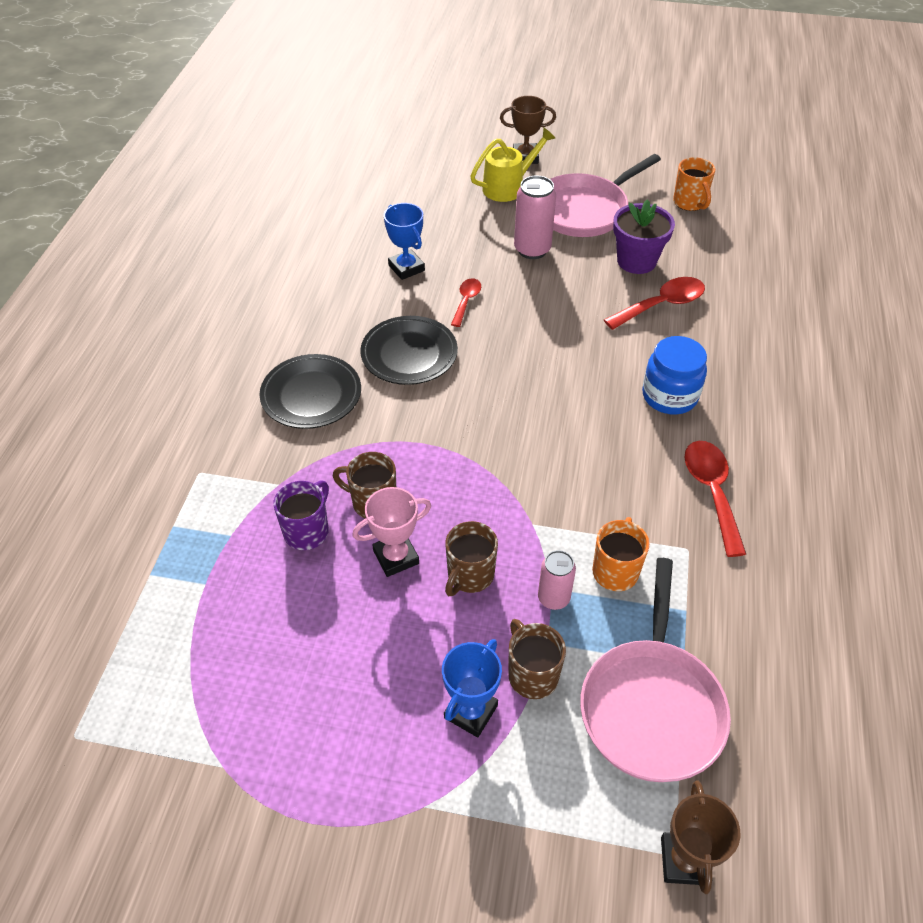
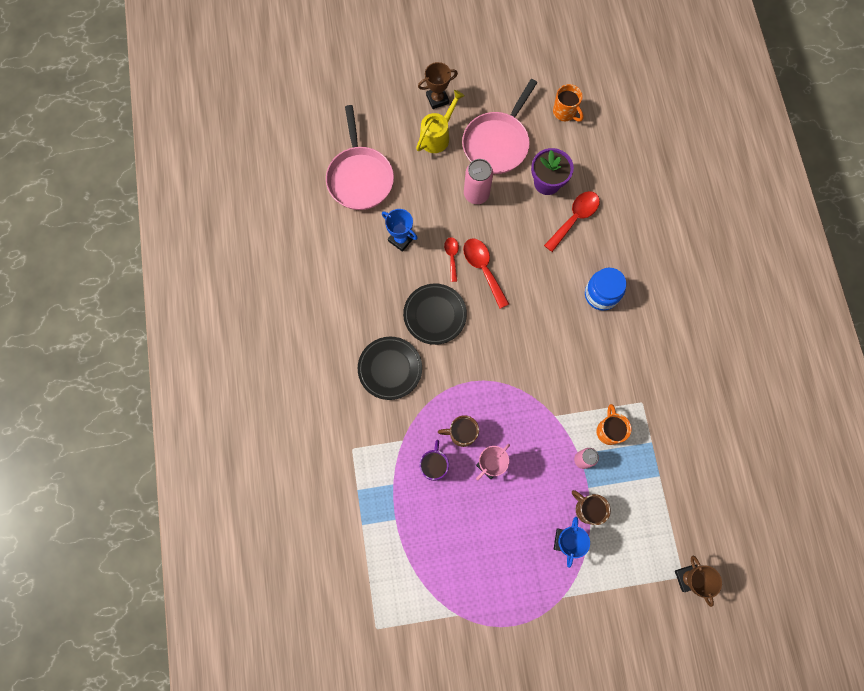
camera: 20 degrees left, 25 degrees up
(469, 575) = (534, 462): brown mug -> none
(651, 706) = (650, 504): pink pan -> pink pan (360, 177)
(711, 492) = (644, 358): red spoon -> red spoon (483, 269)

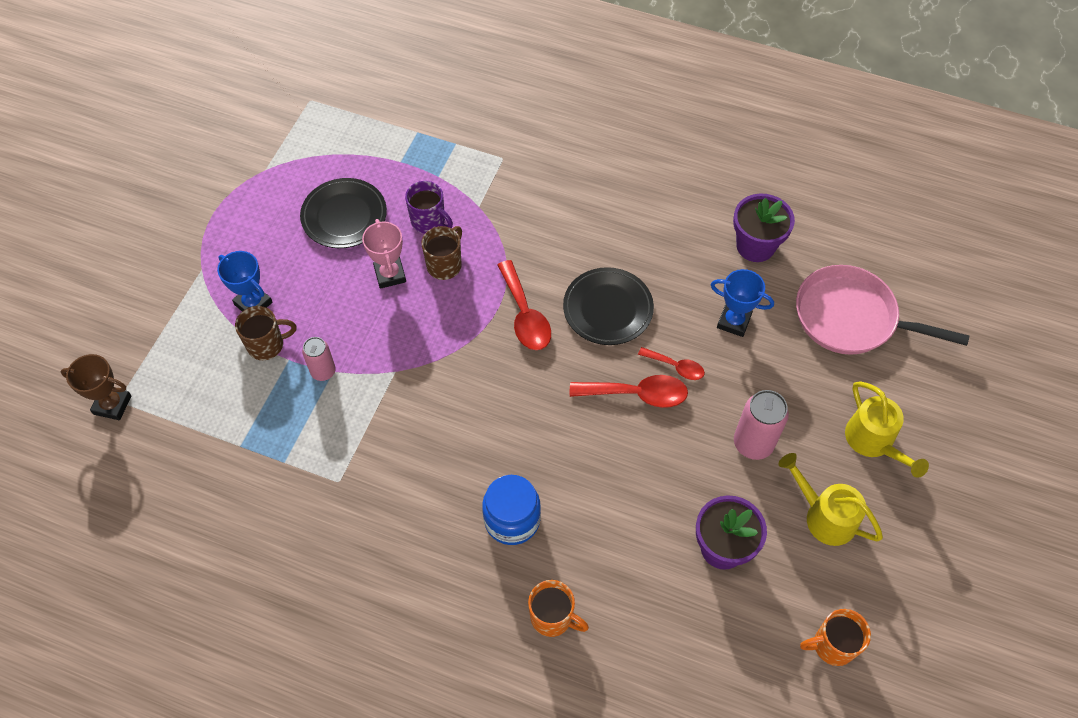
camera: 120 degrees right, 15 degrees down
(336, 252) = (755, 246): none -> purple flower pot
(390, 369) = (570, 232): black plate -> black plate (344, 216)
(401, 239) = (733, 321): blue trophy -> blue trophy turned 45 degrees clockwise
(437, 99) = (937, 473): brown trophy -> none
(497, 143) = (823, 515): pink pan -> yellow watering can
(574, 218) = (645, 552): red spoon -> red spoon (525, 315)
(608, 430) = (334, 421): orange mug -> orange mug (552, 617)

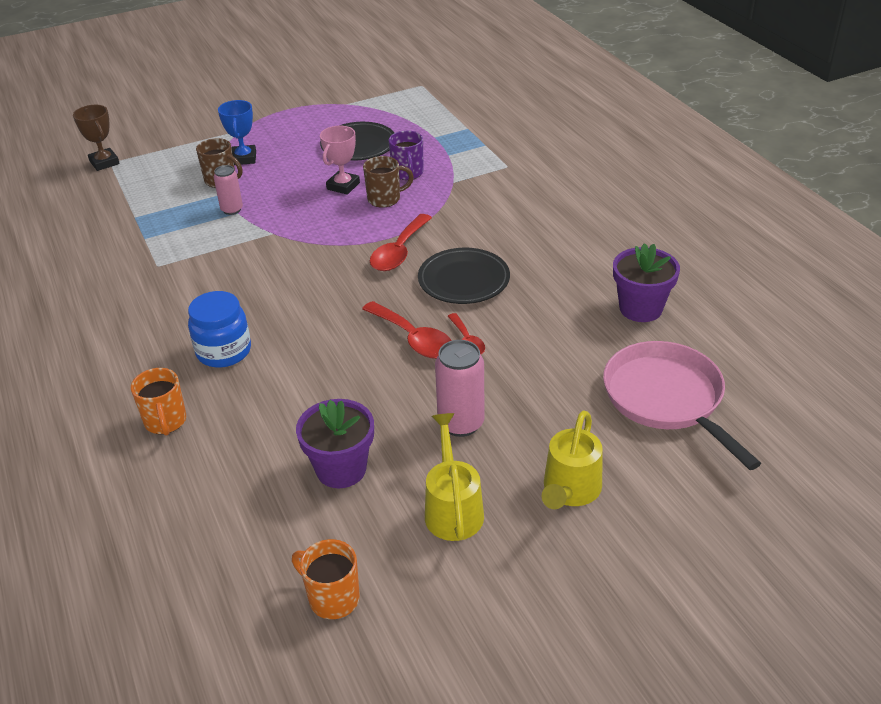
camera: 45 degrees right, 20 degrees down
(733, 321) = (554, 342): blue trophy -> none

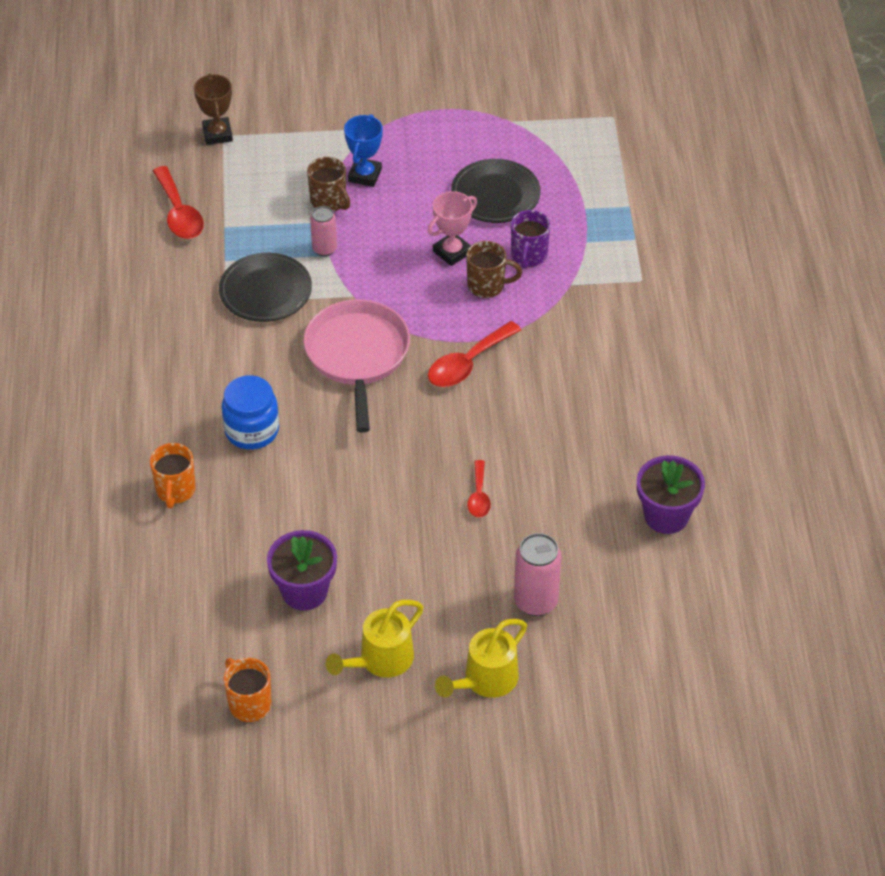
camera: 20 degrees right, 10 degrees up
(413, 339) = (430, 476): red spoon -> red spoon (179, 213)
(453, 508) = (380, 661): yellow watering can -> yellow watering can turned 150 degrees counterclockwise
(461, 423) = (428, 582): pink can -> pink can (536, 601)
(463, 280) = (513, 422): black plate -> black plate (265, 291)
(667, 399) = (626, 623): pink pan -> pink pan (357, 356)

